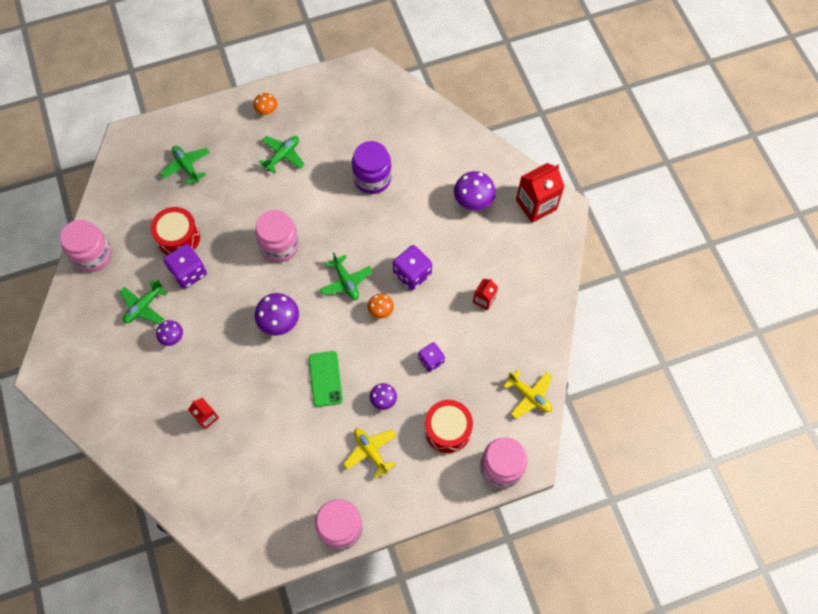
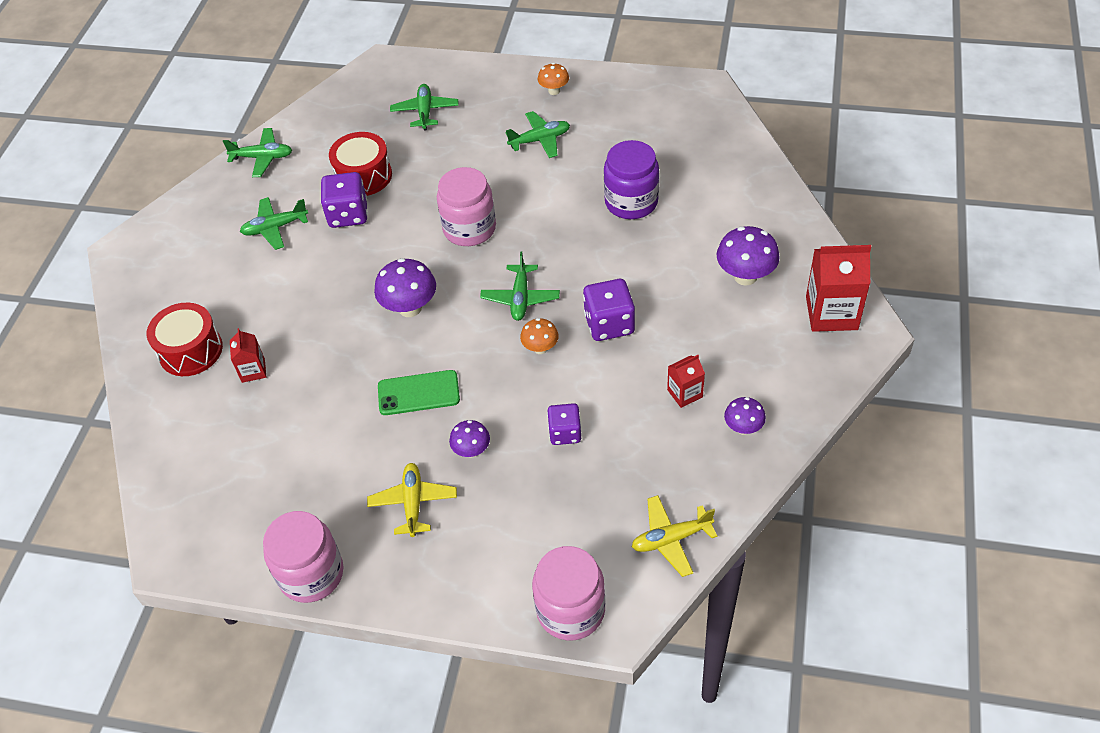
camera: 35 degrees right, 15 degrees down
(93, 255) = (262, 157): pink jar -> green plane
(172, 338) = (281, 272): purple mushroom -> purple mushroom (743, 428)
(325, 379) = (418, 393): green phone -> green phone turned 60 degrees clockwise
(447, 429) = (530, 526): red drum -> red drum (190, 350)
(529, 396) = (671, 539): yellow plane -> yellow plane turned 90 degrees clockwise

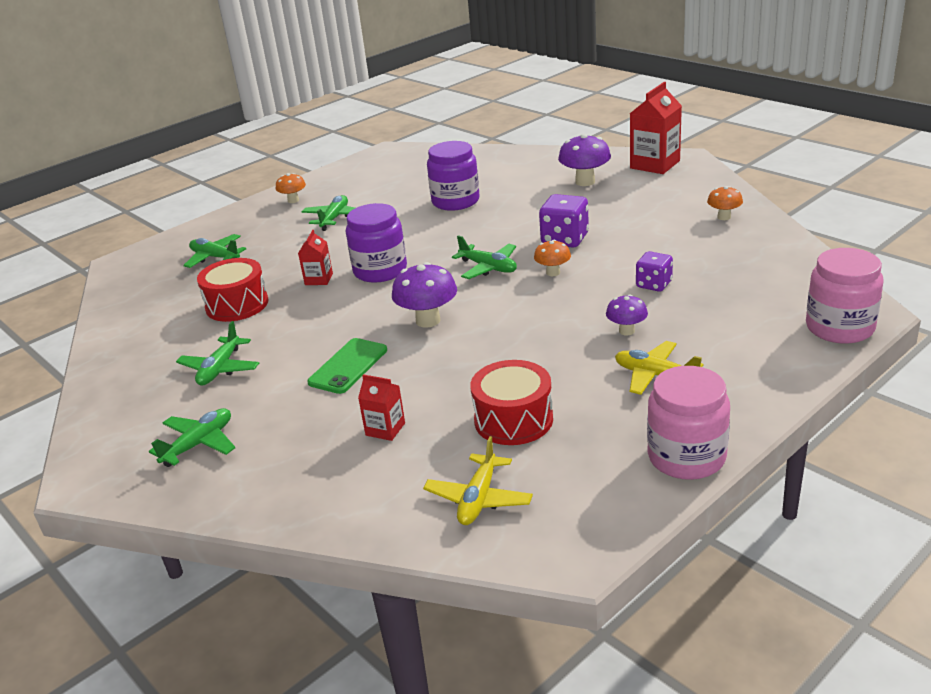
camera: 55 degrees left, 20 degrees down
(190, 350) = (303, 465): red drum -> red drum (513, 420)
(262, 157) = (117, 353): green plane -> green plane (199, 444)
(348, 214) = (269, 324): purple dice -> none
(418, 393) = (531, 341): green phone -> green phone (348, 366)
(469, 228) = (380, 270): pink jar -> purple jar
(671, 539) = (803, 269): yellow plane -> yellow plane (478, 499)
(685, 393) = (668, 229): red carton -> red carton (319, 279)
(743, 428) = (724, 217): purple mushroom -> orange mushroom

